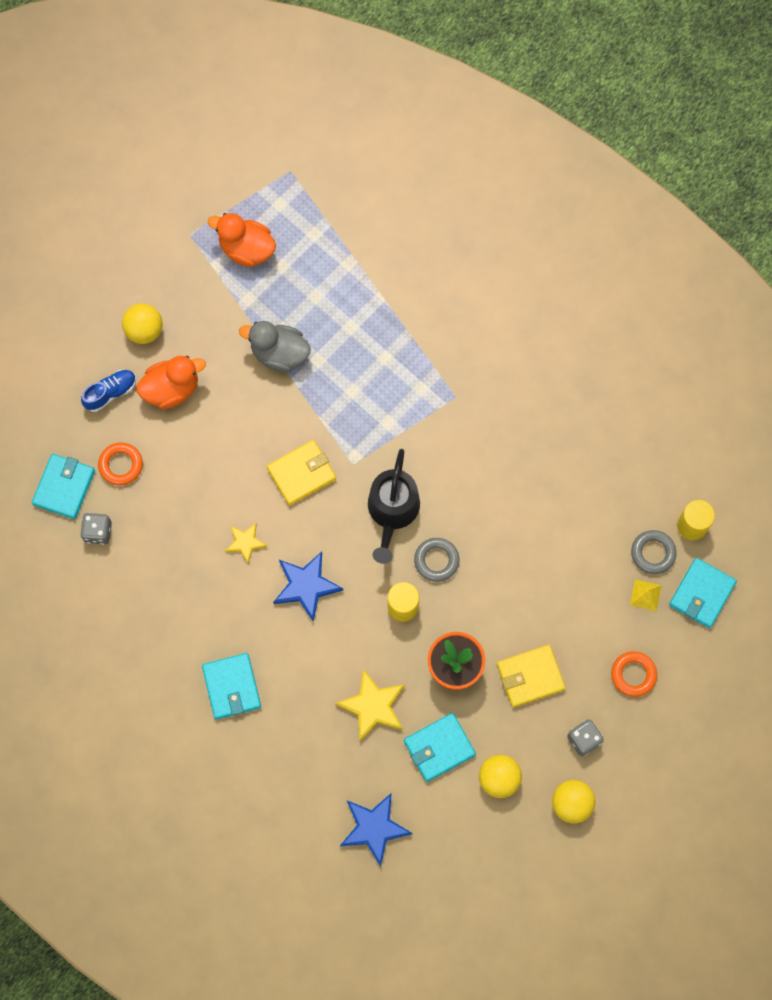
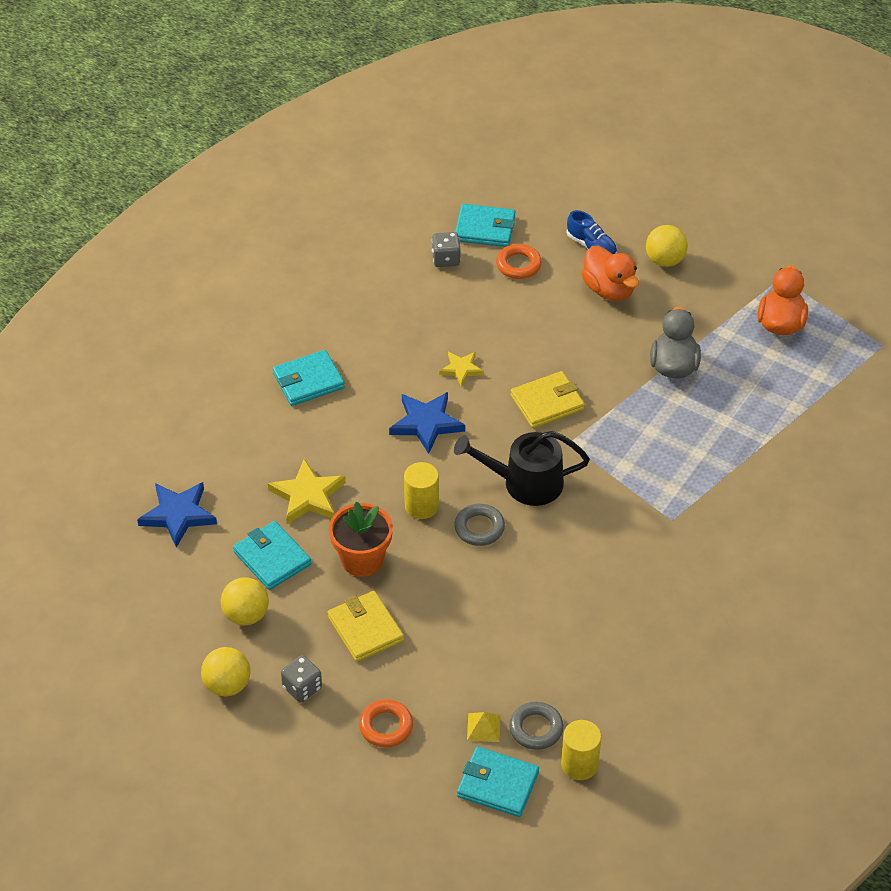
camera: 80 degrees right, 25 degrees down
(301, 473) = (547, 402): yellow wallet -> yellow wallet turned 75 degrees counterclockwise

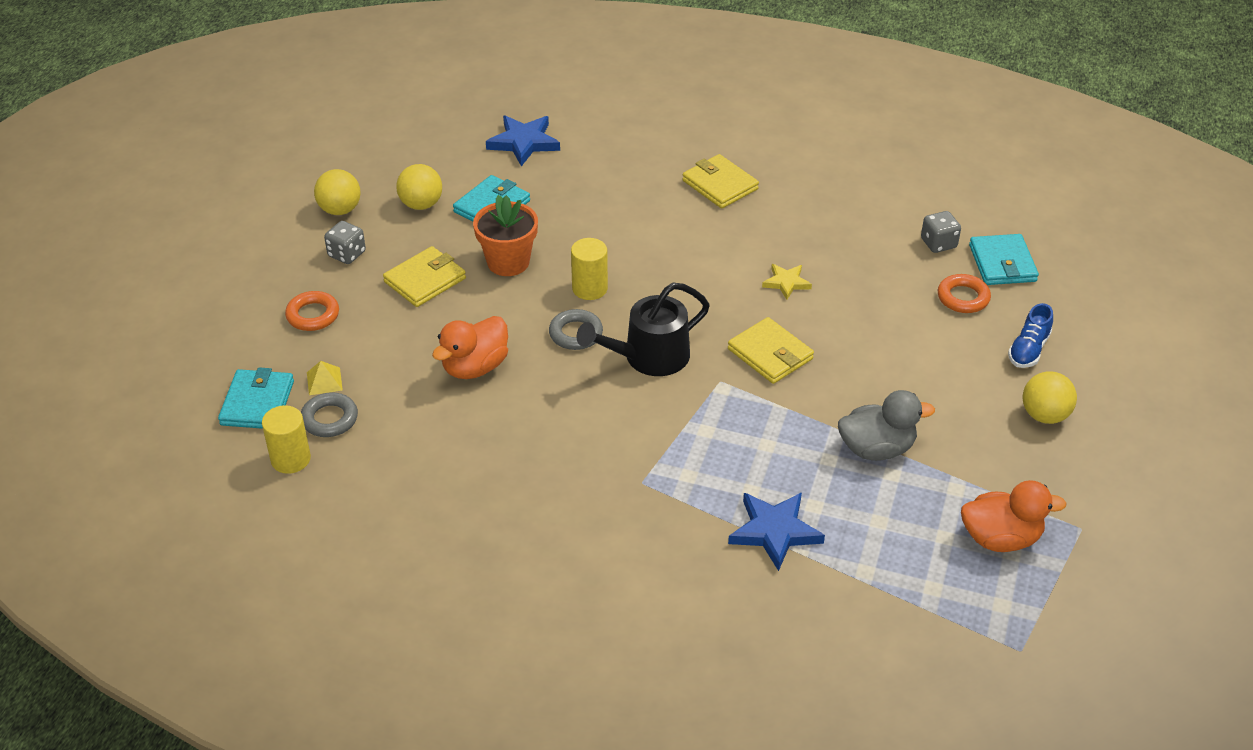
camera: 75 degrees right, 5 degrees down
(308, 381) = (720, 185): turquoise wallet -> yellow wallet
(308, 496) = (575, 213): yellow star -> none
(426, 424) = (700, 272): blue star -> blue star (774, 531)
(525, 483) = (649, 357): black watering can -> black watering can turned 105 degrees counterclockwise
(609, 289) = (968, 375): orange duck -> orange duck (475, 367)

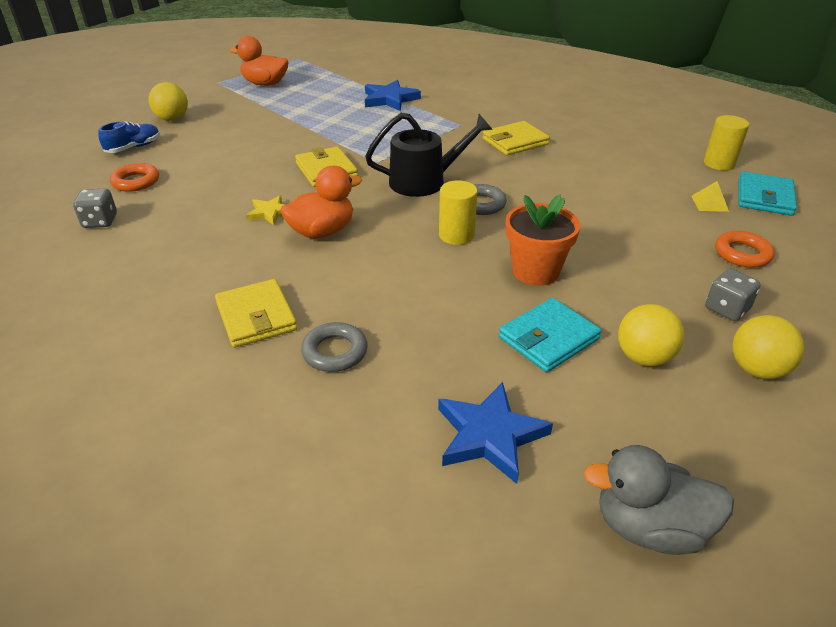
camera: 165 degrees left, 5 degrees down
(329, 419) = (696, 180): grey ring -> grey ring (335, 352)
(425, 280) = (627, 268): yellow wallet -> yellow wallet (515, 142)
(475, 367) = (575, 194): orange duck -> orange duck (322, 231)
(877, 449) = (297, 119): grey duck -> grey duck (649, 527)
(1002, 263) = (69, 199): turquoise wallet -> none

